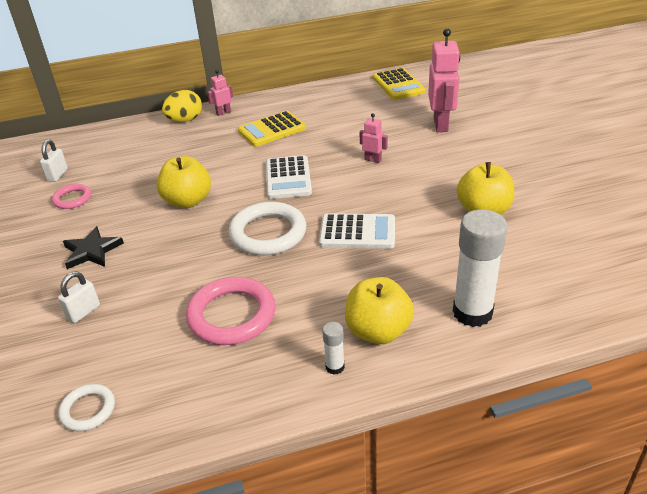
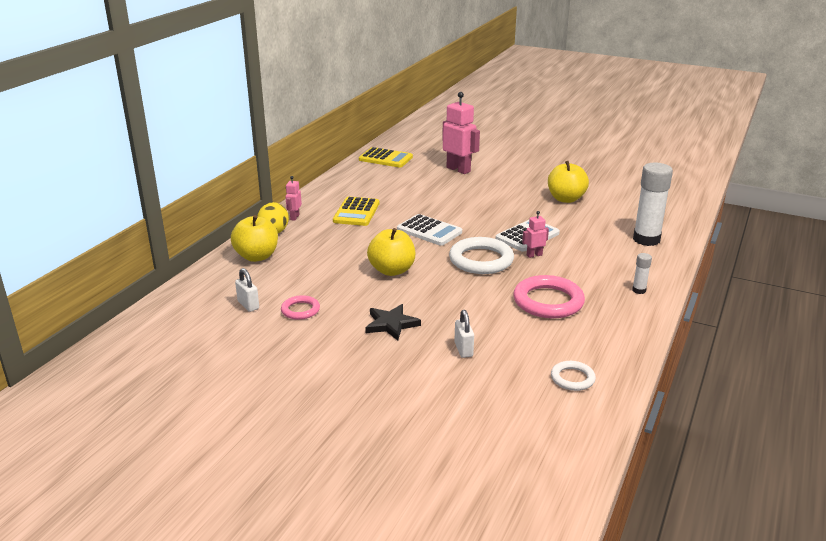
camera: 50 degrees left, 10 degrees down
(373, 160) = (459, 201): pink robot -> pink robot (534, 255)
(378, 331) = (626, 267): yellow apple -> yellow apple (257, 256)

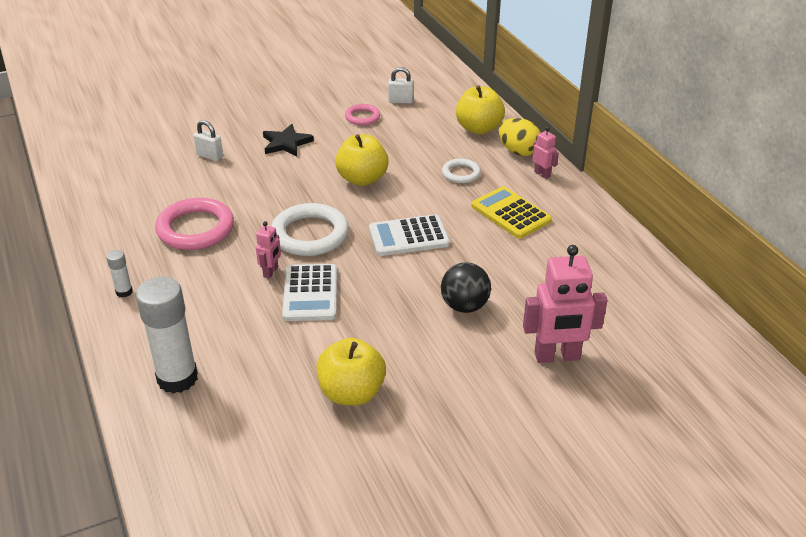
camera: 130 degrees right, 10 degrees up
(385, 158) = (665, 312): yellow calculator -> none
(461, 197) = (464, 306): none -> black ball
(572, 378) = (108, 180): white ring -> white ring (461, 173)

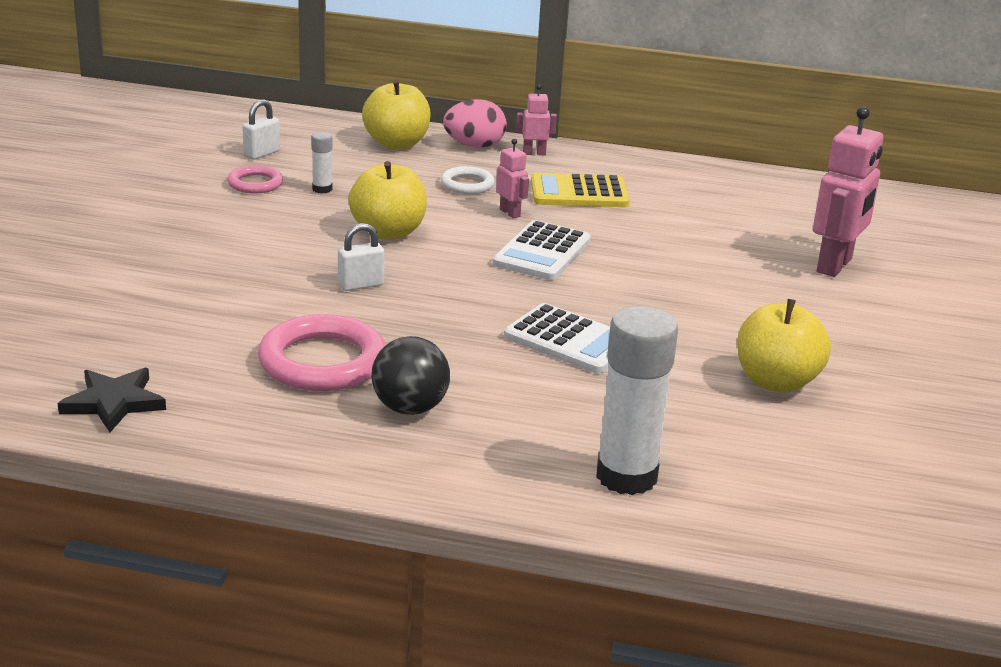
camera: 55 degrees left, 10 degrees down
(124, 292) = (390, 456): white glue stick -> white glue stick (322, 189)
(210, 156) = (163, 295): white padlock -> white padlock (360, 285)
(271, 272) = (493, 348): pink robot -> pink robot (510, 213)
(286, 143) = (227, 242): black star -> black star (114, 403)
(310, 234) = (452, 300): white ring -> none
(464, 306) = (703, 273): black ball -> black ball (410, 408)
(518, 151) = (474, 146): yellow egg -> pink egg

